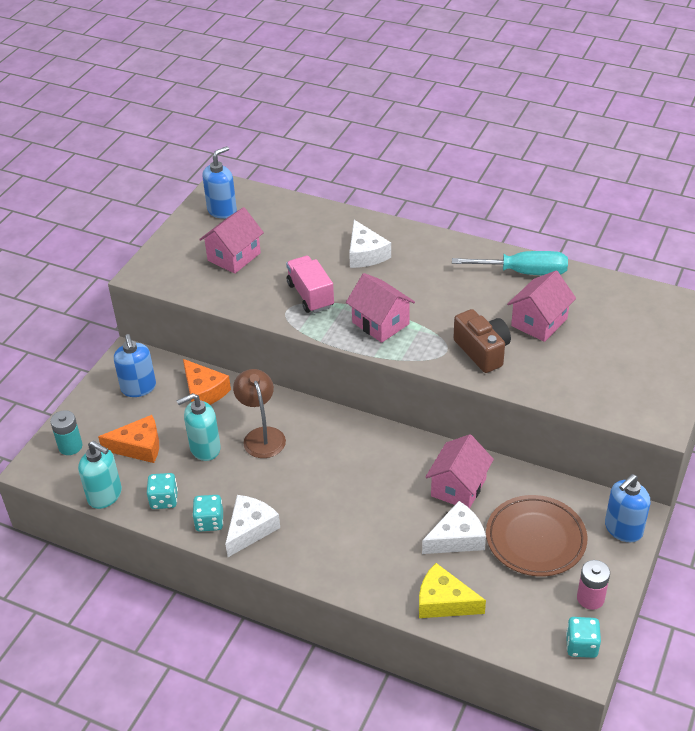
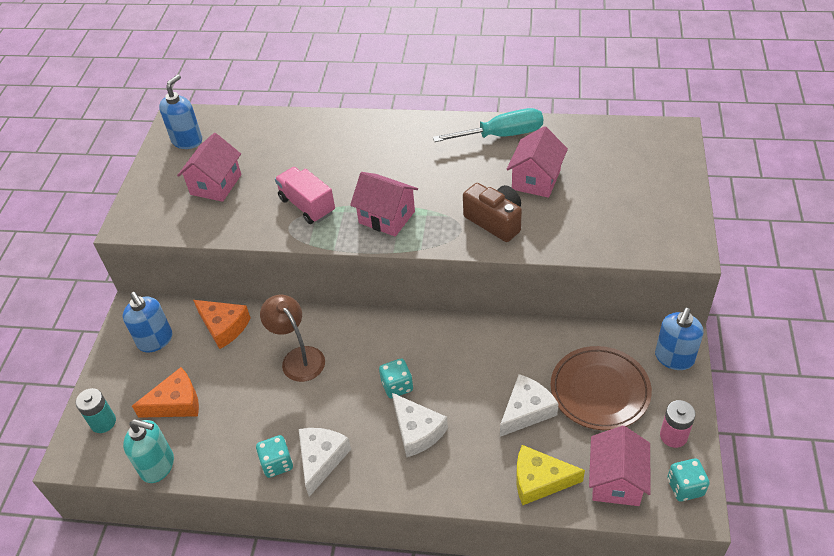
camera: 15 degrees left, 5 degrees up
(164, 500) = (222, 453): turquoise dice -> turquoise dice (397, 386)
(205, 448) = (245, 386): turquoise soap dispenser -> none
(365, 254) = (345, 151): white cheese -> white cheese (417, 431)
(458, 487) = (508, 358): pink house -> pink house (616, 480)

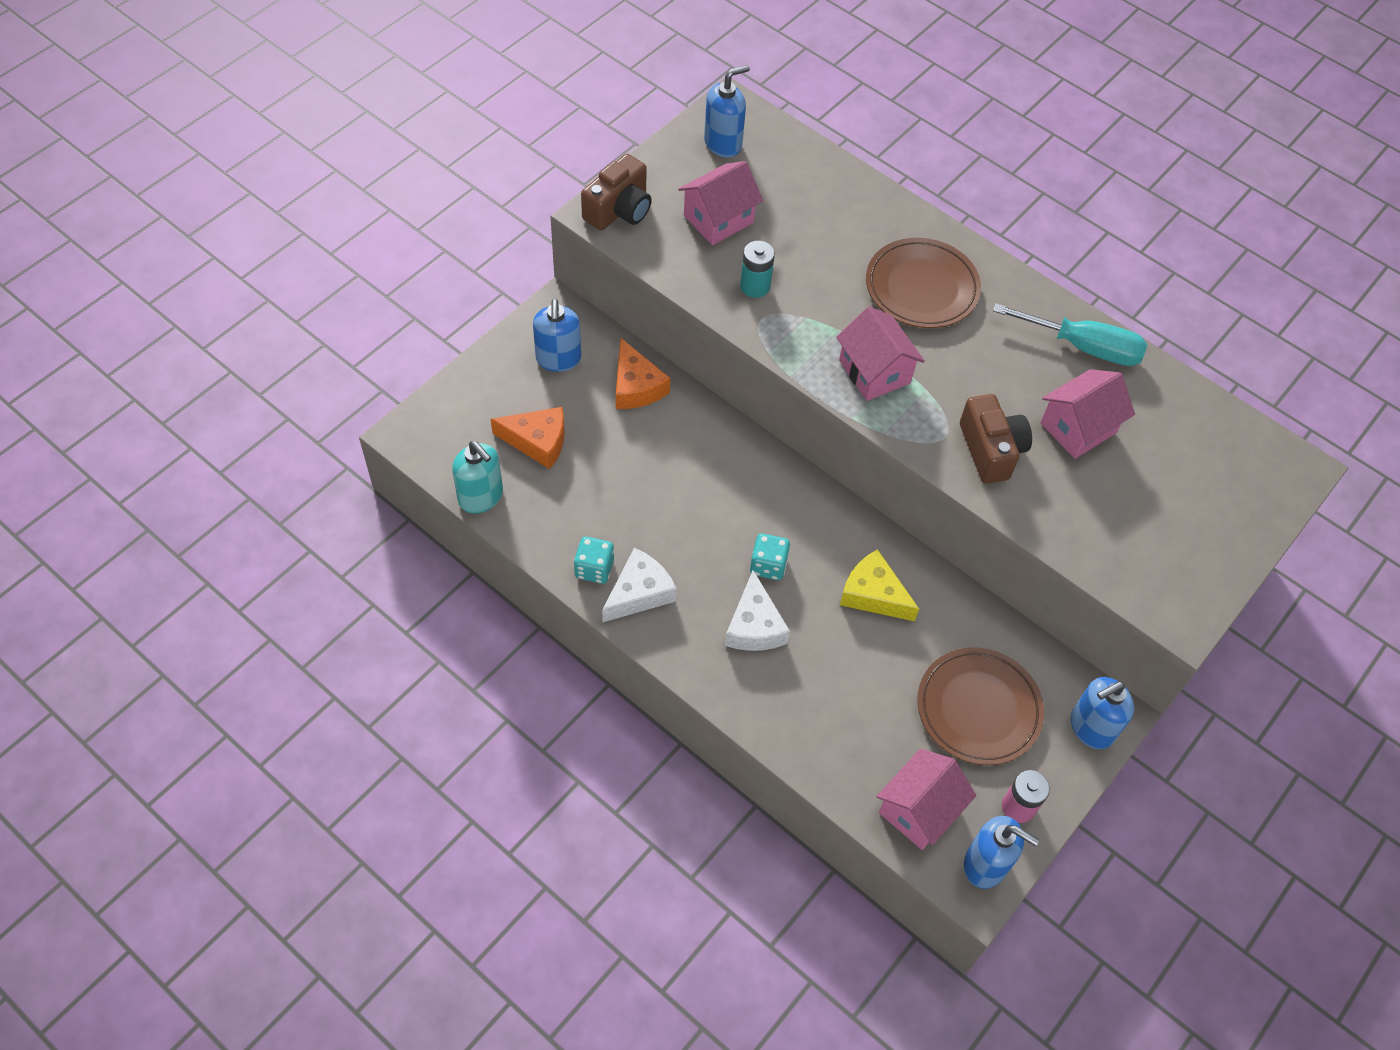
camera: 25 degrees right, 10 degrees up
(103, 422) = (456, 417): turquoise battery -> turquoise battery (755, 286)
(141, 214) = (619, 210): none -> brown camera
(298, 357) = (689, 469): brown lamp -> none
(307, 205) = (798, 305): pink truck -> none
(378, 155) = (921, 288): none -> brown plate
(526, 411) = (883, 679): white cheese -> none
(539, 480) = (840, 757): yellow cheese -> yellow cheese (873, 594)
(685, 487) = (985, 864): turquoise dice -> blue soap dispenser

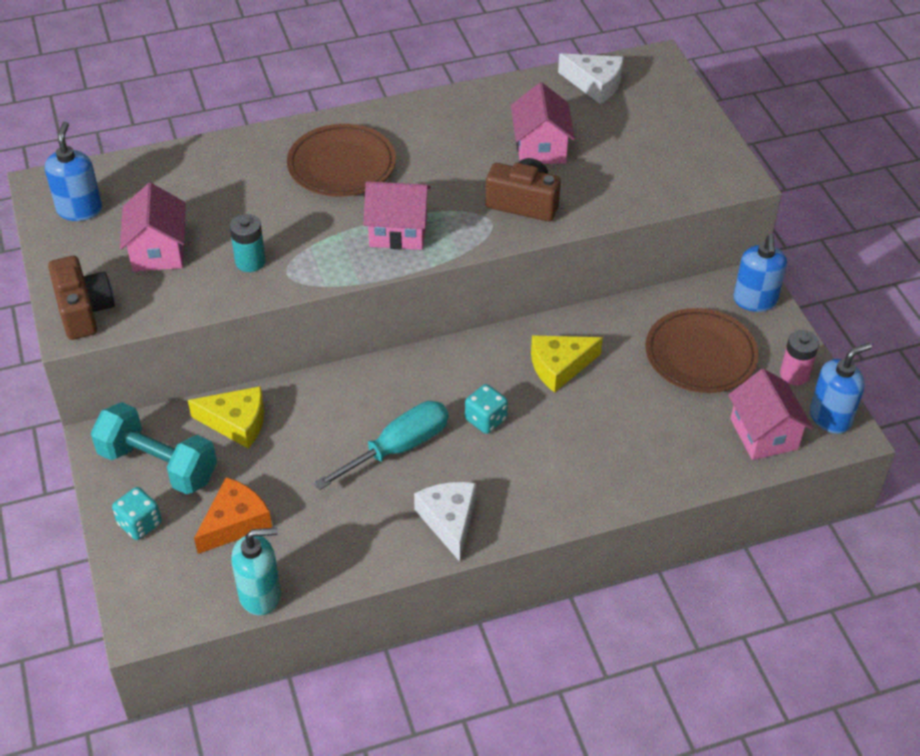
camera: 55 degrees left, 10 degrees down
(558, 359) = (158, 465): blue soap dispenser -> turquoise dumbbell
(594, 569) = (401, 542): turquoise dice -> turquoise dice (139, 524)
(636, 386) = (236, 422): orange cheese -> yellow cheese
(754, 626) = (536, 457): white cheese -> white cheese (595, 84)
(1083, 347) = (472, 109): turquoise screwdriver -> turquoise screwdriver (398, 448)

